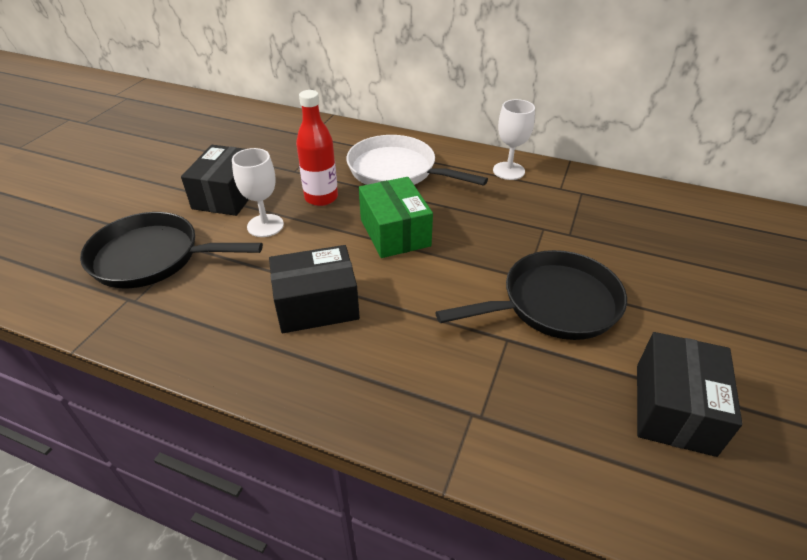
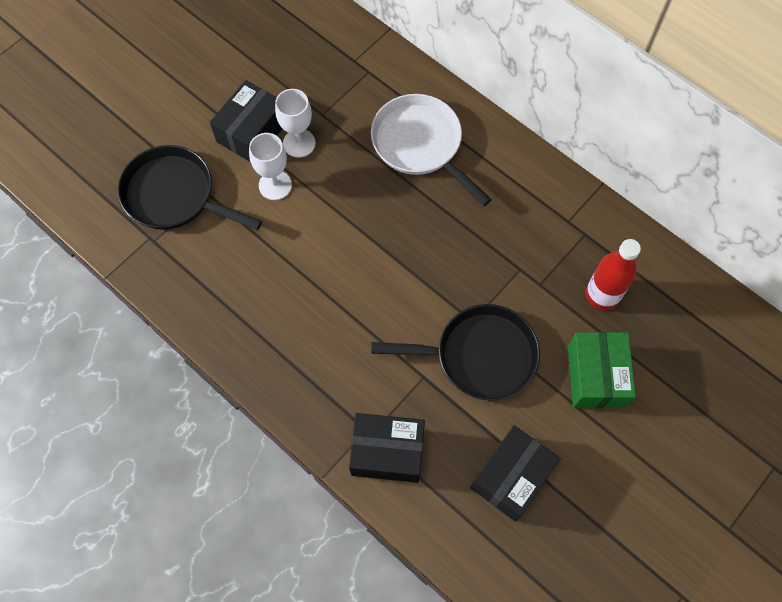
camera: 20 degrees right, 25 degrees up
(317, 305) = (291, 292): black box -> black box (387, 452)
(321, 198) = (335, 163): red bottle -> red bottle (602, 295)
(395, 232) = (384, 231): green box -> green box (595, 376)
(508, 171) = (530, 179): white goblet -> white goblet (299, 143)

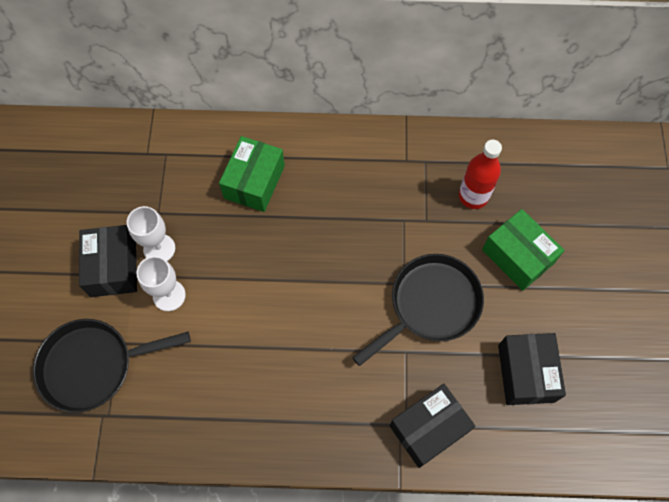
camera: 40 degrees left, 0 degrees up
(420, 145) = (254, 182): white pan -> green box

